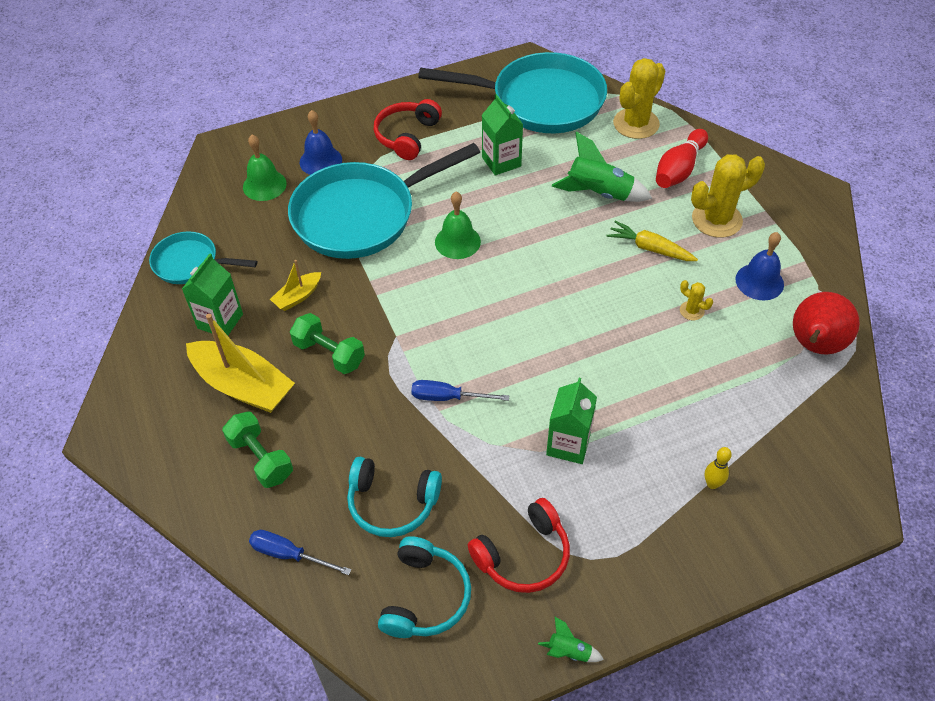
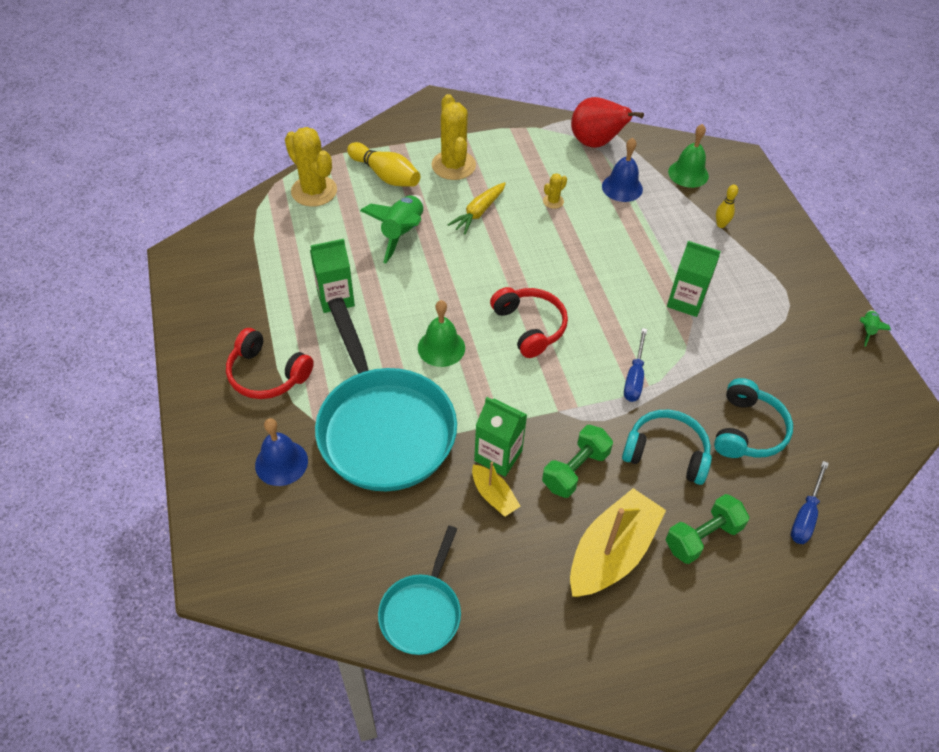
camera: 85 degrees left, 0 degrees up
(220, 321) = (519, 576): green carton -> green carton (498, 455)
(264, 185) = (306, 525): green bell -> green bell (688, 173)
(425, 597) = (834, 415): turquoise headphones -> turquoise headphones (666, 453)
(523, 555) = (790, 345): red headphones -> red headphones (529, 327)
(540, 101) = (253, 254): turquoise pan -> none
(679, 169) = (385, 175): red bowling pin -> yellow bowling pin
(759, 281) = (527, 157): blue bell -> blue bell (622, 187)

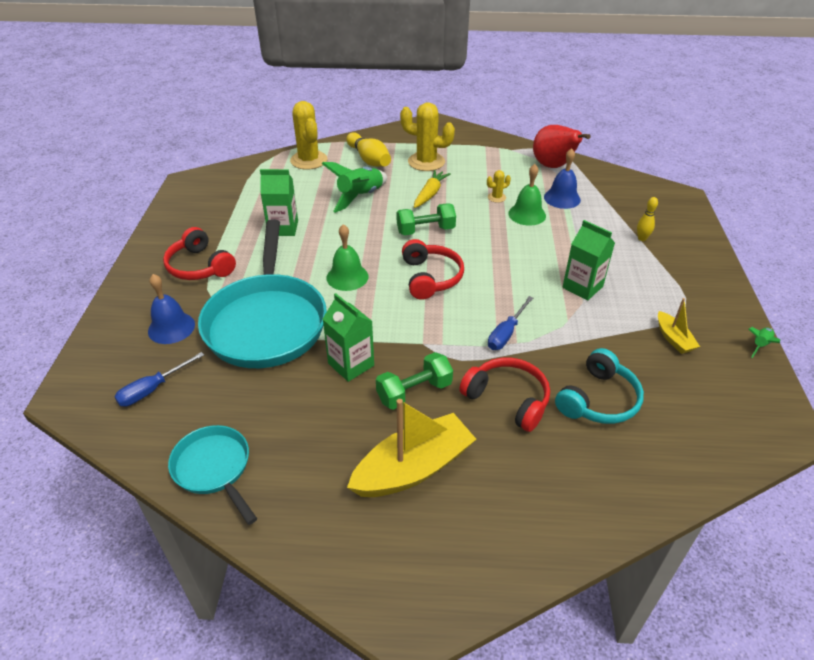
camera: 20 degrees right, 10 degrees down
(422, 612) = (214, 468): turquoise pan -> turquoise pan turned 105 degrees clockwise
(453, 165) = (426, 162): yellow cactus -> yellow cactus turned 75 degrees counterclockwise
(479, 212) = (430, 194): yellow carrot -> yellow carrot turned 150 degrees clockwise
(494, 496) = (330, 394): yellow boat -> yellow boat (673, 339)
(666, 453) = (507, 399): turquoise headphones -> red headphones
(688, 173) = (627, 198): green bell -> green bell (527, 214)
(702, 537) = (510, 478): green dumbbell -> green dumbbell (425, 230)
(805, 515) = (628, 488): blue screwdriver -> blue screwdriver (152, 389)

